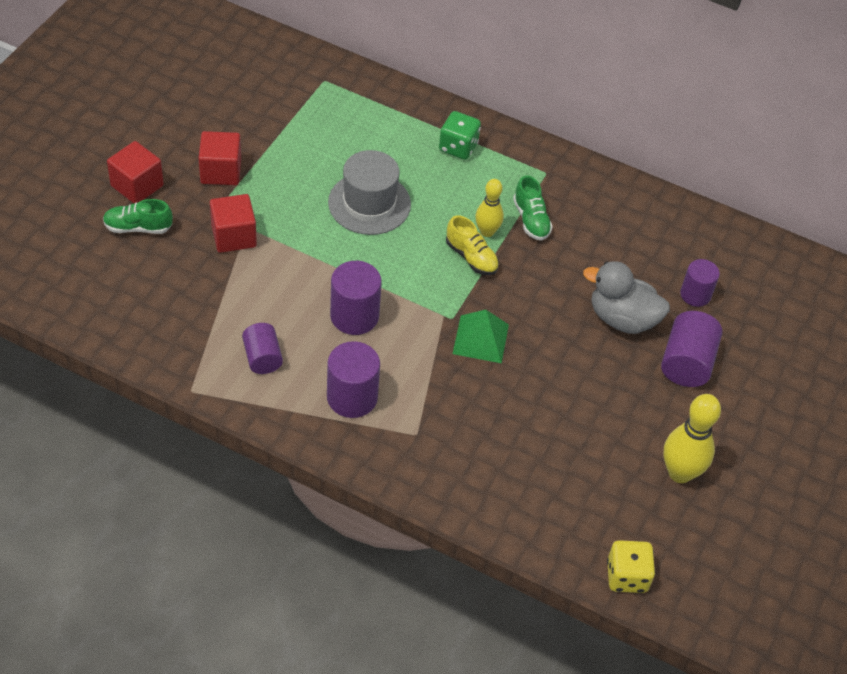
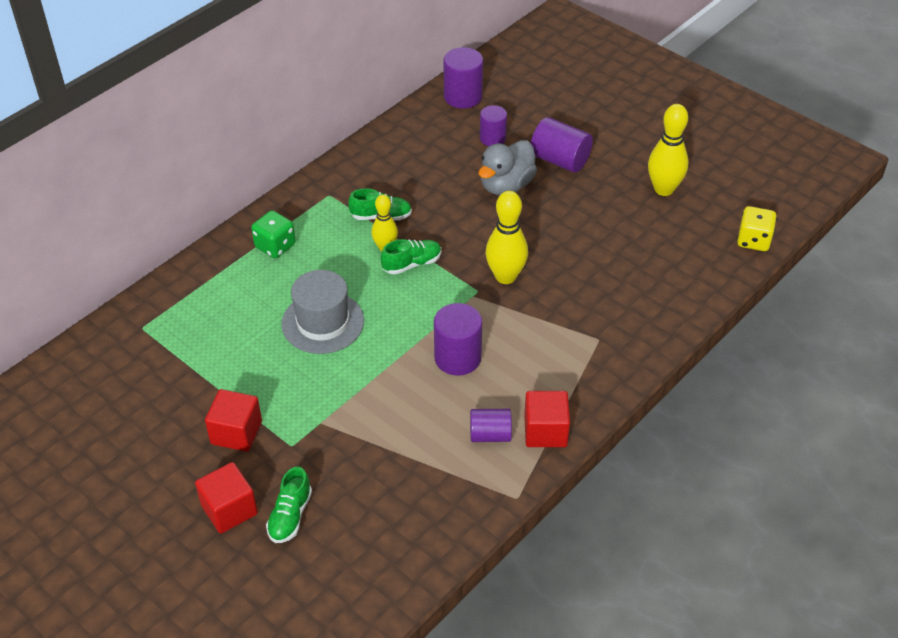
camera: 70 degrees left, 5 degrees down
(234, 236) = (329, 435): red cube -> red cube (545, 431)
(352, 397) = (550, 376): purple cylinder -> purple cylinder (463, 97)
(471, 257) = (412, 264): yellow shoe -> green shoe
(481, 339) = (505, 276): green pyramid -> yellow bowling pin

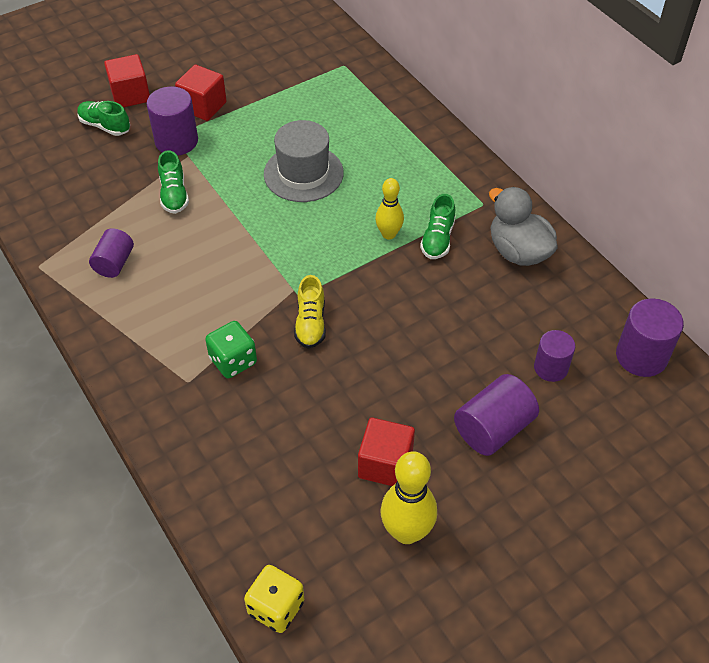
camera: 105 degrees right, 5 degrees up
(275, 246) = (418, 155): green dice -> green dice (233, 361)
(412, 264) = (357, 250): green shoe -> green shoe (174, 195)
(457, 358) = (216, 260): purple cylinder -> purple cylinder (176, 141)
(505, 276) = (310, 323): yellow bowling pin -> yellow shoe
(506, 185) = (459, 360): grey duck -> grey duck (518, 251)
(545, 431) = (96, 304): red cube -> red cube (385, 464)

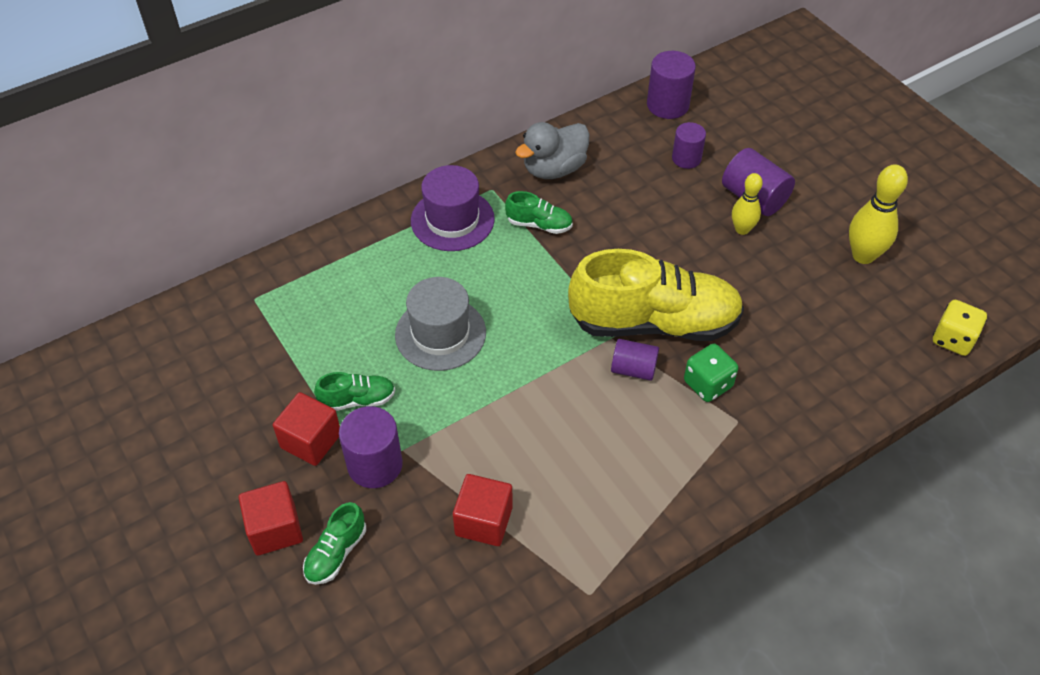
camera: 90 degrees left, 0 degrees up
(114, 263) = (581, 509): purple cylinder -> purple cylinder (633, 369)
(174, 195) = (470, 458): green shoe -> green shoe (357, 400)
(310, 323) = (654, 323): yellow shoe -> yellow shoe, size x2.33
(385, 464) = (802, 268): red cube -> red cube (483, 521)
(389, 234) = (533, 261): yellow bowling pin -> yellow bowling pin (742, 229)
(439, 177) = (452, 220): none -> purple hat

